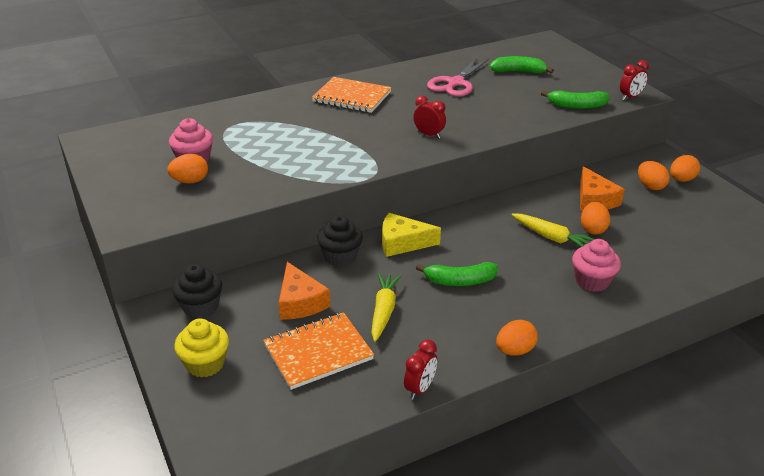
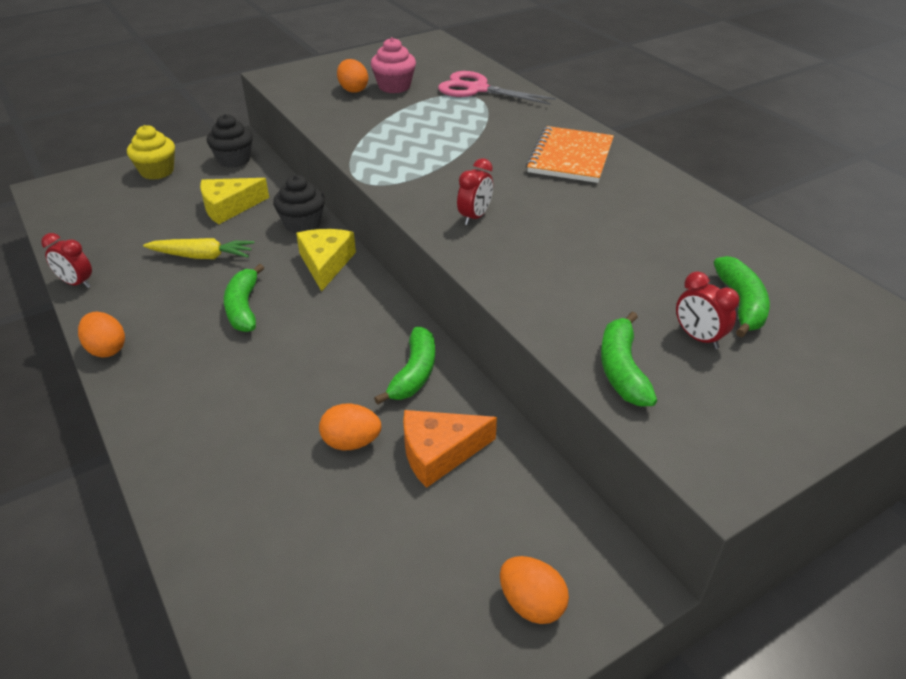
camera: 85 degrees right, 5 degrees up
(300, 302) = (229, 207): orange cheese -> yellow cheese
(318, 352) = (151, 223): orange notebook -> none
(455, 83) = (656, 237): pink scissors -> pink scissors (477, 89)
(529, 206) = (414, 373): none -> green banana
(552, 238) = (330, 394): yellow carrot -> none
(592, 281) = (221, 429): pink cupcake -> none
(630, 97) = (695, 455): red clock -> red clock (698, 338)
(650, 186) = (496, 542): orange egg -> none

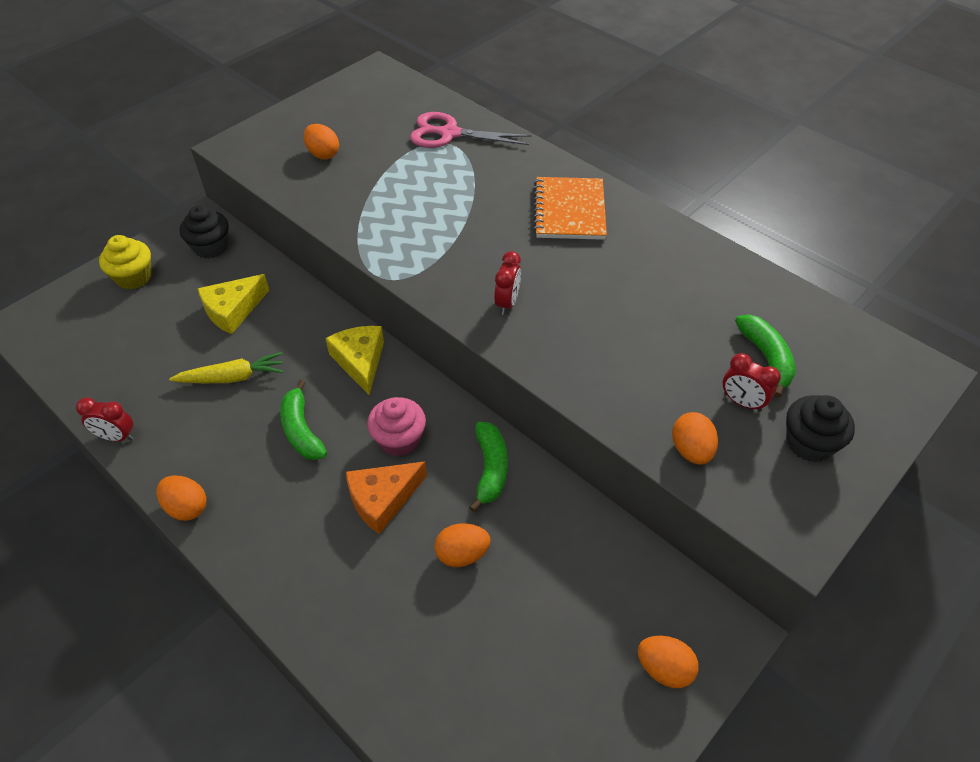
camera: 15 degrees left, 10 degrees up
(302, 224) = (317, 317): black cupcake -> black cupcake (809, 443)
(394, 86) = (364, 143): pink cupcake -> pink cupcake (399, 440)
(439, 453) = (542, 546): orange cheese -> orange cheese (382, 499)
(622, 370) = (691, 450): green banana -> orange egg

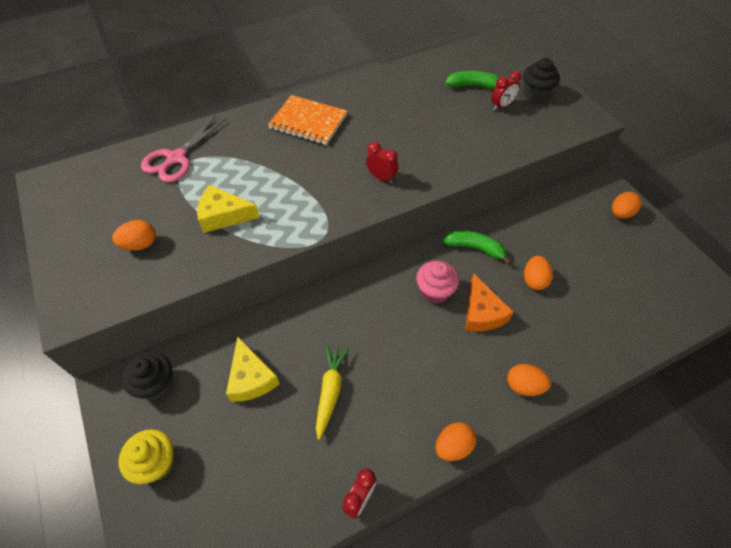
camera: 70 degrees left, 5 degrees up
(301, 430) = (404, 350): green banana -> none
(360, 361) = (352, 297): yellow cheese -> yellow cheese (223, 216)
(691, 450) = (529, 136): orange egg -> orange egg (524, 386)

